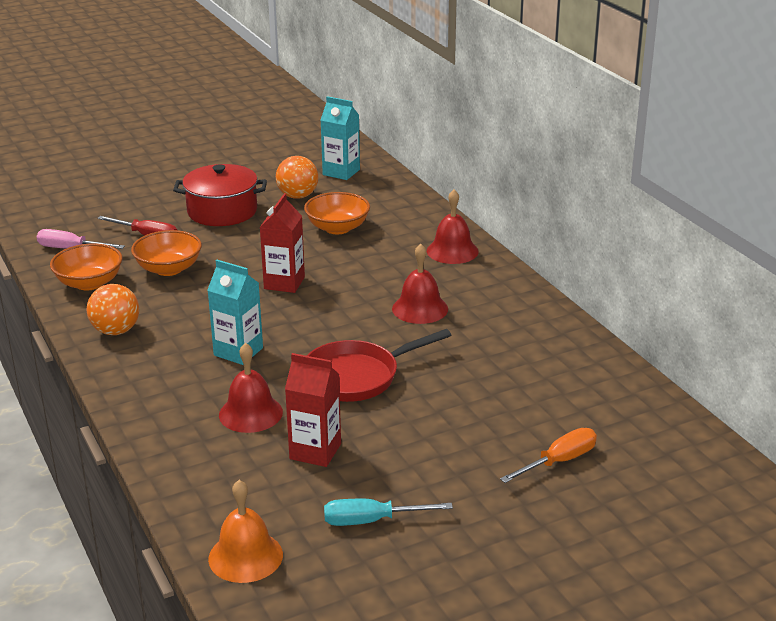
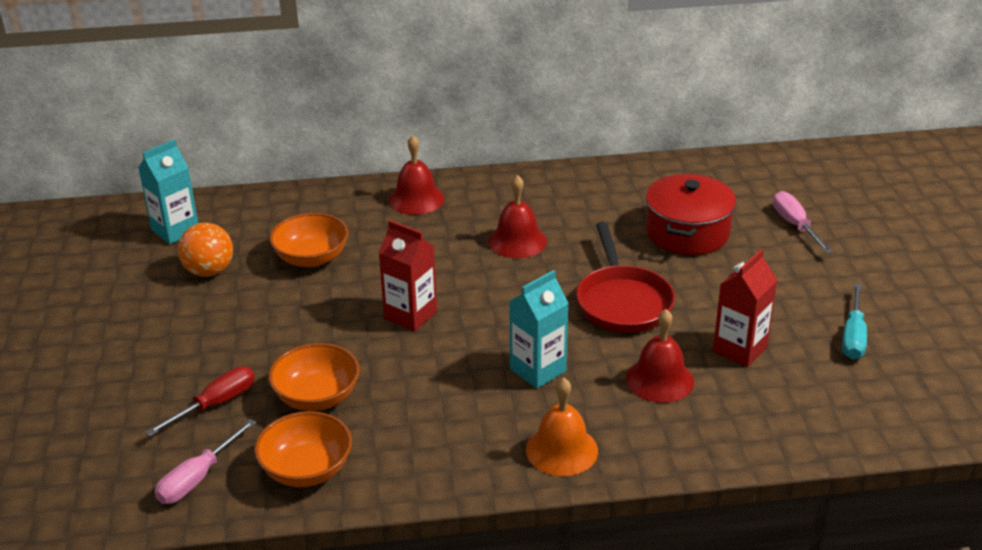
camera: 70 degrees left, 5 degrees up
(116, 331) = (442, 458): orange ball -> none
(222, 211) = (199, 333): red pot -> red pot (687, 232)
(245, 556) = (890, 418): orange bell -> orange bell (561, 450)
(559, 461) = (795, 225): orange screwdriver -> pink screwdriver

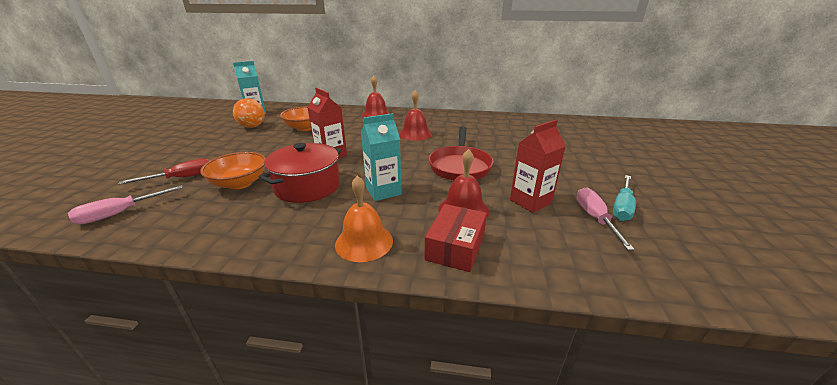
camera: 15 degrees right, 5 degrees down
(306, 469) = (186, 221): orange bowl -> none
(672, 434) = (455, 247): none -> red box
(687, 232) = (515, 142): red pot -> red pot (307, 186)
(795, 225) = (585, 146): pink screwdriver -> pink screwdriver (595, 218)

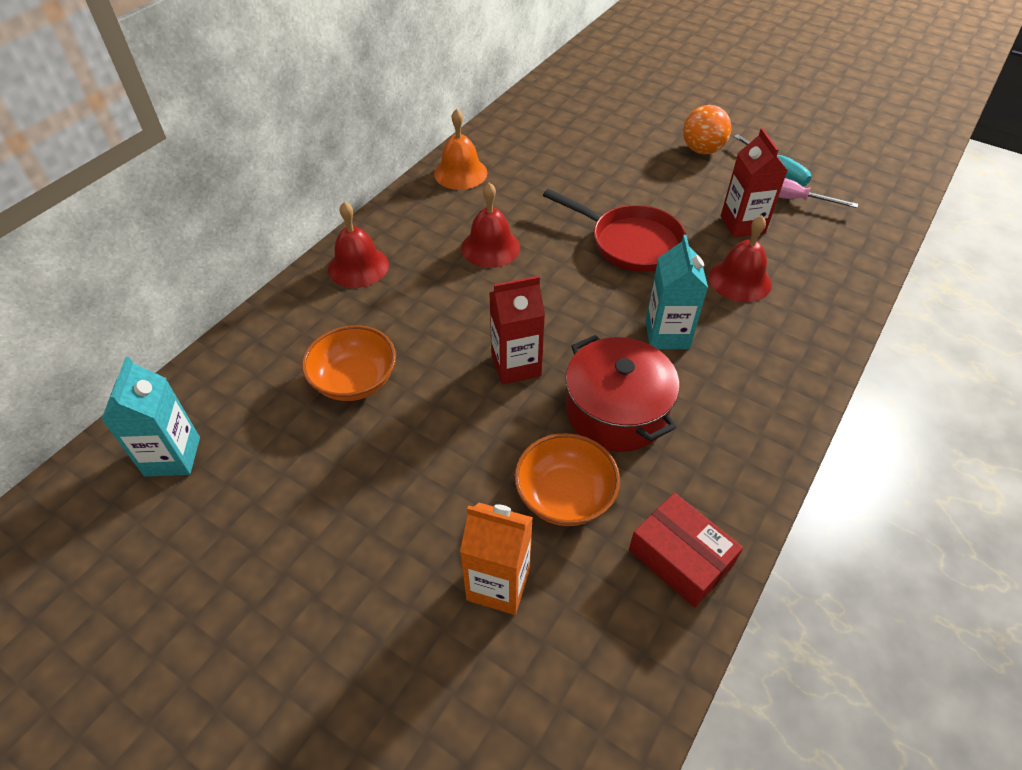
camera: 65 degrees left, 20 degrees up
(120, 213) = (601, 667): pink screwdriver -> none
(183, 178) = (498, 584): red screwdriver -> orange carton
(252, 126) = (278, 468): orange ball -> orange ball (702, 150)
(364, 242) = (776, 380): orange bell -> orange bell (460, 173)
(455, 247) = (807, 312): red box -> red box (680, 557)

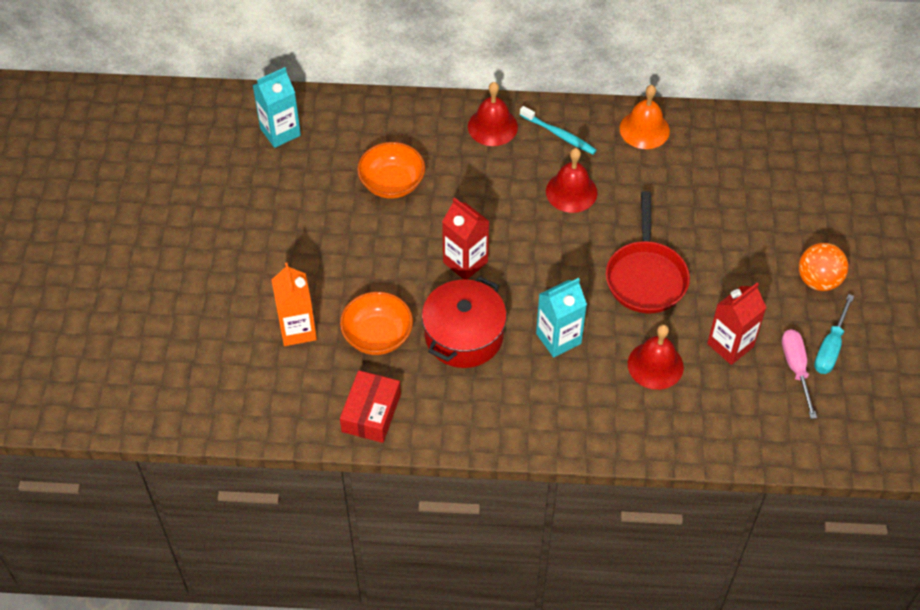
camera: 60 degrees right, 5 degrees up
(414, 226) = (559, 135): none -> turquoise toothbrush

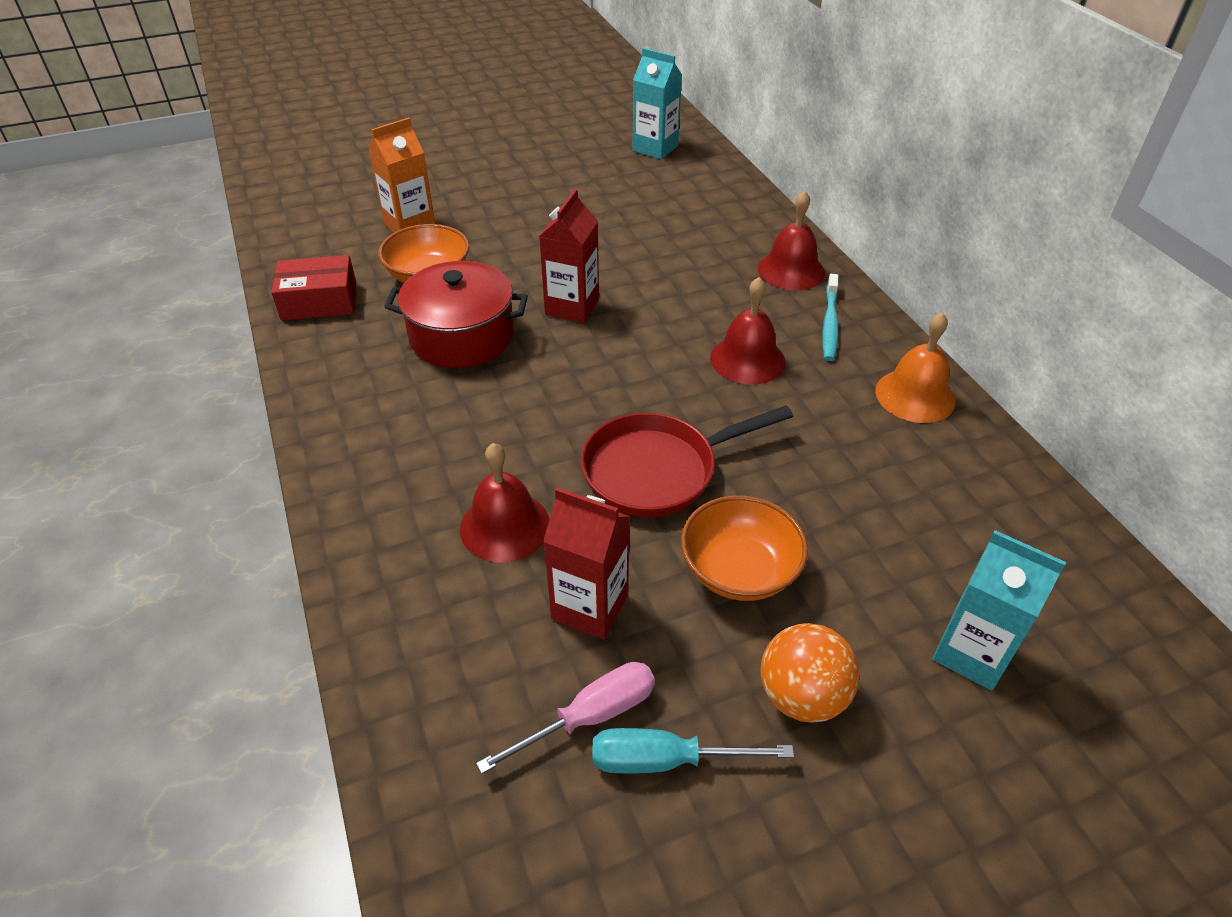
camera: 65 degrees right, 10 degrees down
(392, 183) = (646, 227): orange bowl -> orange bowl (739, 570)
(558, 338) = (500, 415): turquoise carton -> turquoise carton (971, 653)

